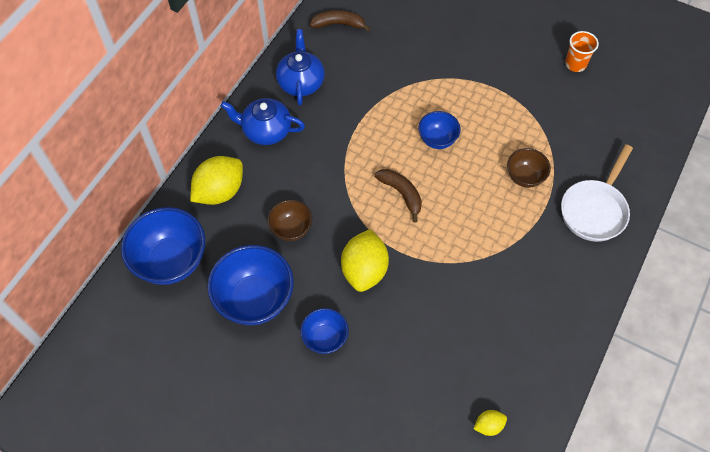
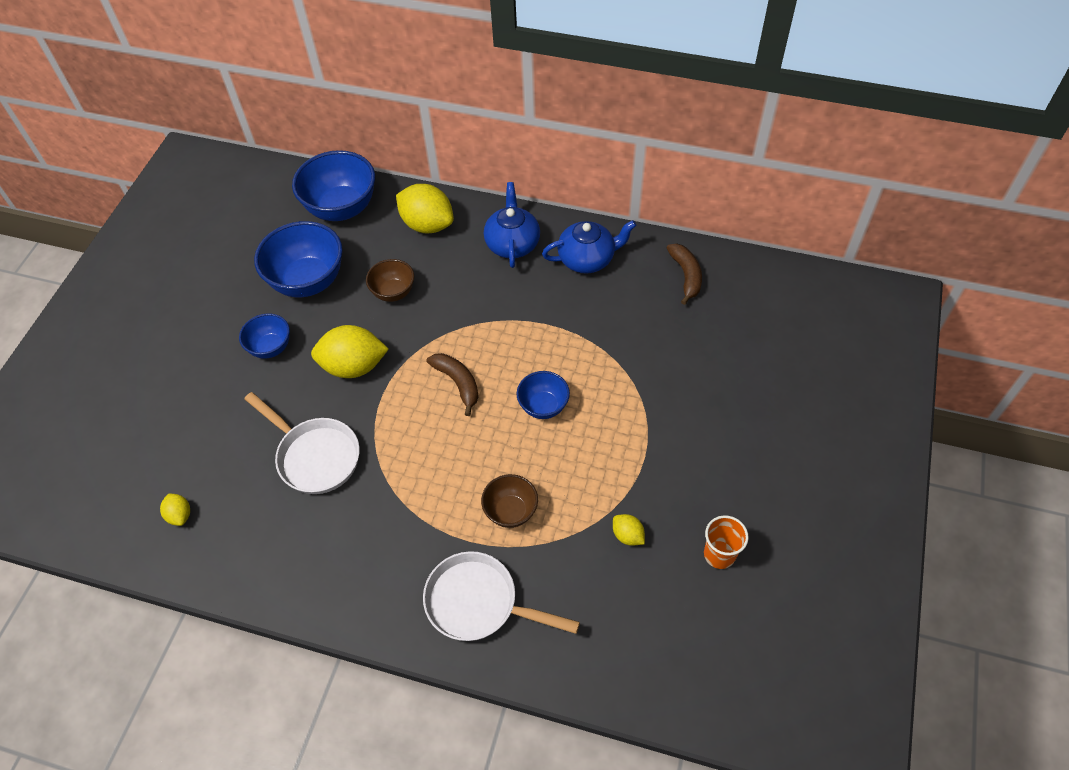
camera: 80 degrees right, 5 degrees down
(401, 194) = (458, 383): brown banana -> brown banana turned 75 degrees counterclockwise
(450, 310) = (315, 456): none -> white pan
(554, 111) = (627, 535): none -> yellow lemon

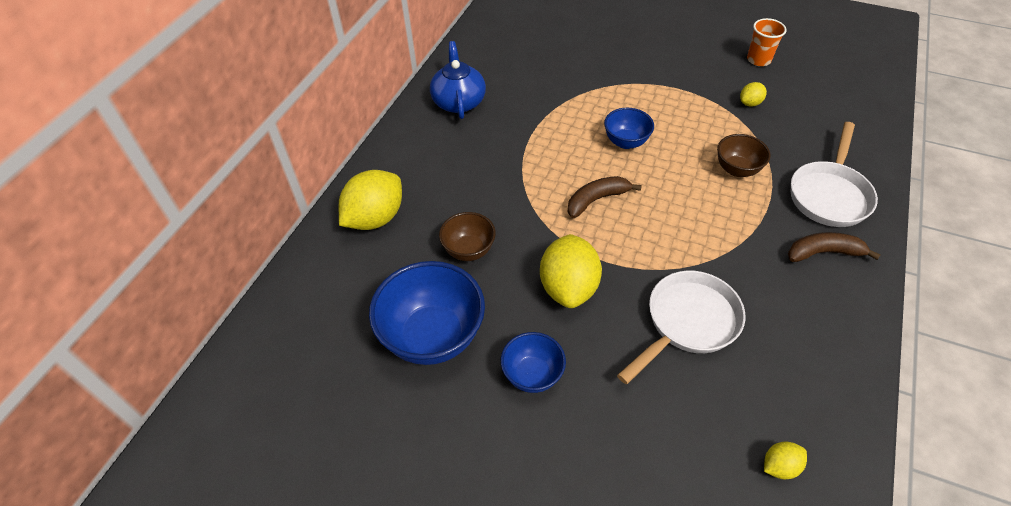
camera: 85 degrees left, 5 degrees down
(342, 208) = (319, 302): blue bowl -> none
(512, 243) = (424, 151): blue teapot -> none
(686, 276) = (492, 47): brown banana -> brown banana (823, 252)

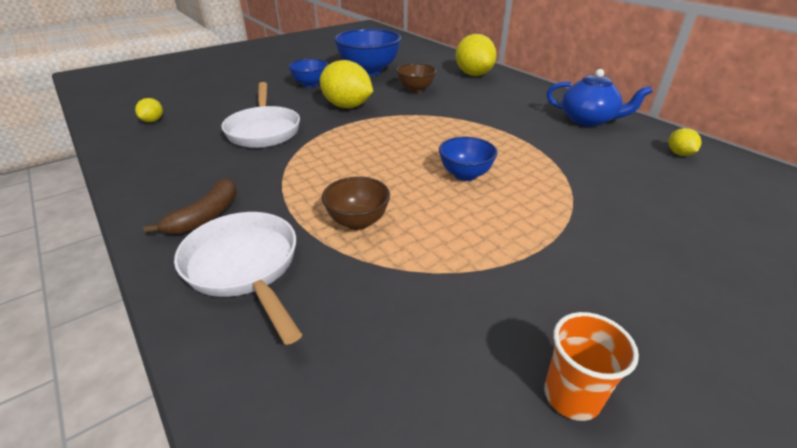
camera: 120 degrees right, 15 degrees down
(596, 200) = (408, 137): brown banana -> none
(750, 103) = (457, 302): yellow lemon -> yellow lemon (679, 153)

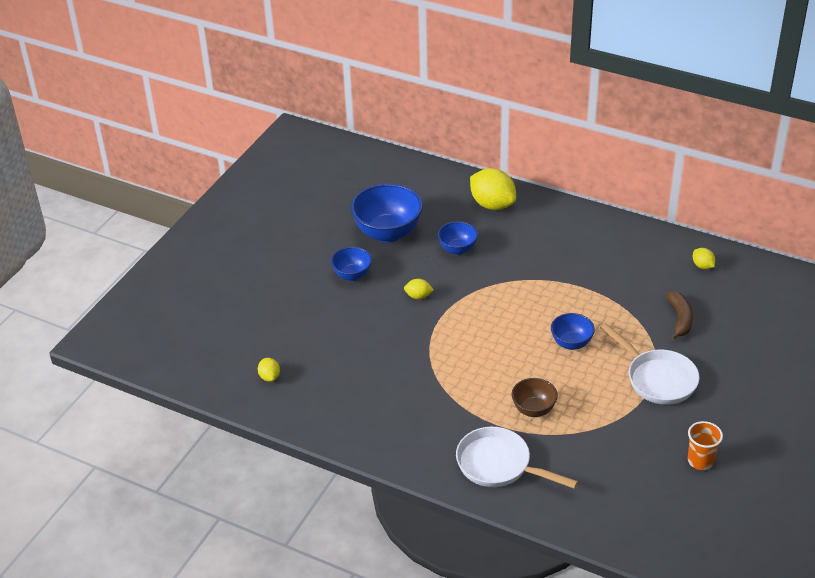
camera: 25 degrees left, 5 degrees up
(206, 216) = (434, 443): brown banana -> brown banana (680, 319)
(264, 130) = (380, 352): white pan -> white pan (657, 378)
(347, 106) = (418, 296): yellow lemon -> yellow lemon, size x0.48
(415, 89) = (457, 249): brown bowl -> blue bowl
(588, 120) = (625, 245): blue teapot -> none

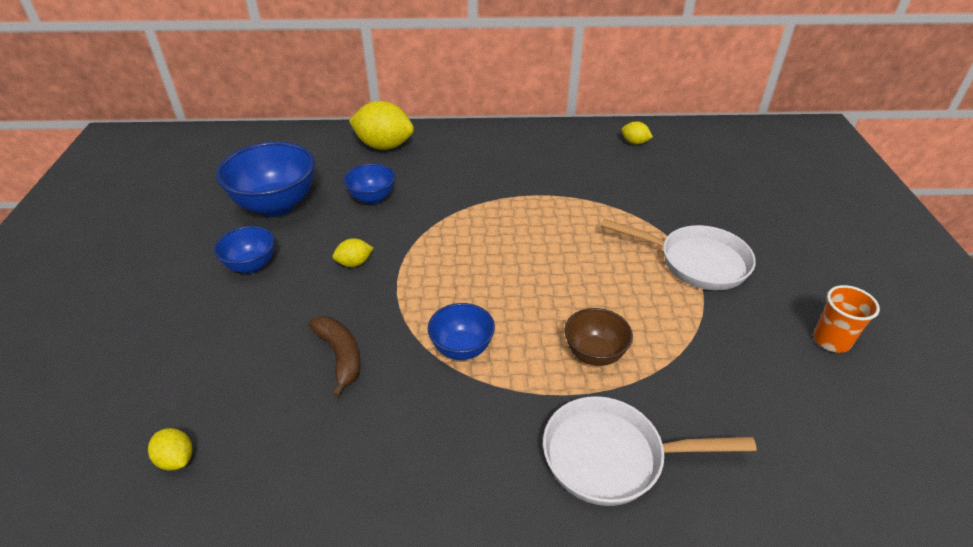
camera: 30 degrees left, 0 degrees up
(571, 343) = (573, 256): blue bowl -> blue bowl (462, 348)
(680, 319) = (660, 195): brown banana -> brown banana (340, 356)

